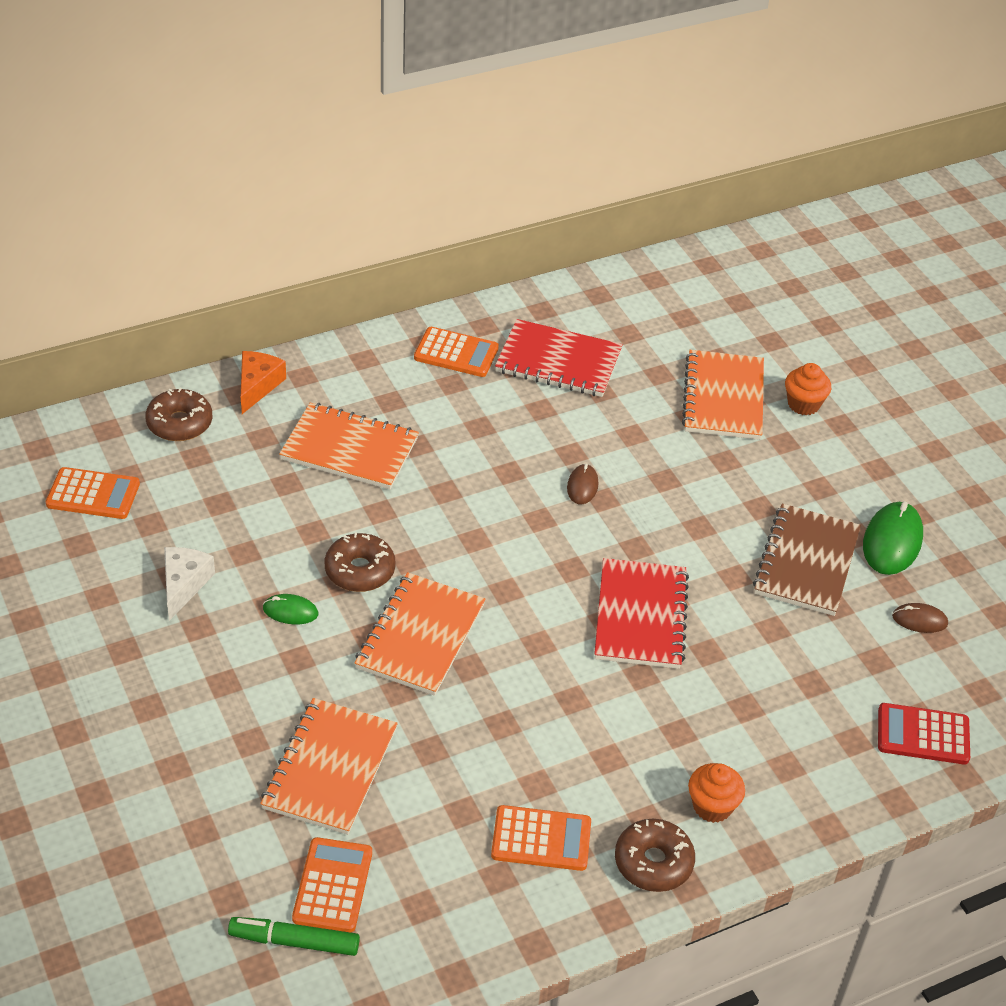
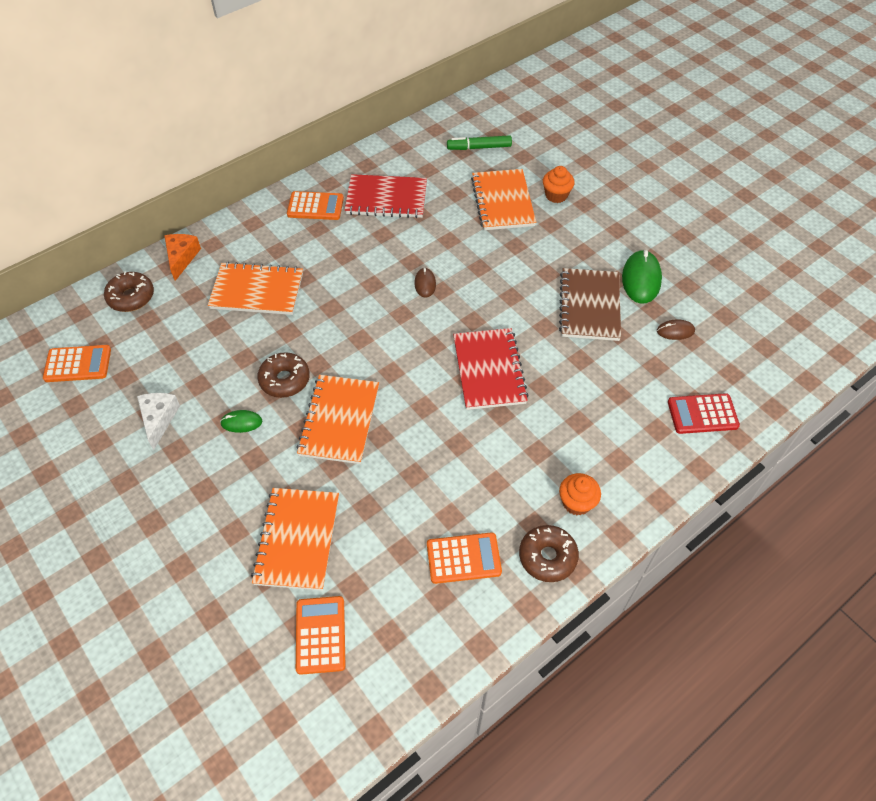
camera: 10 degrees left, 10 degrees up
(294, 941) = (302, 689): green marker -> green marker (479, 147)

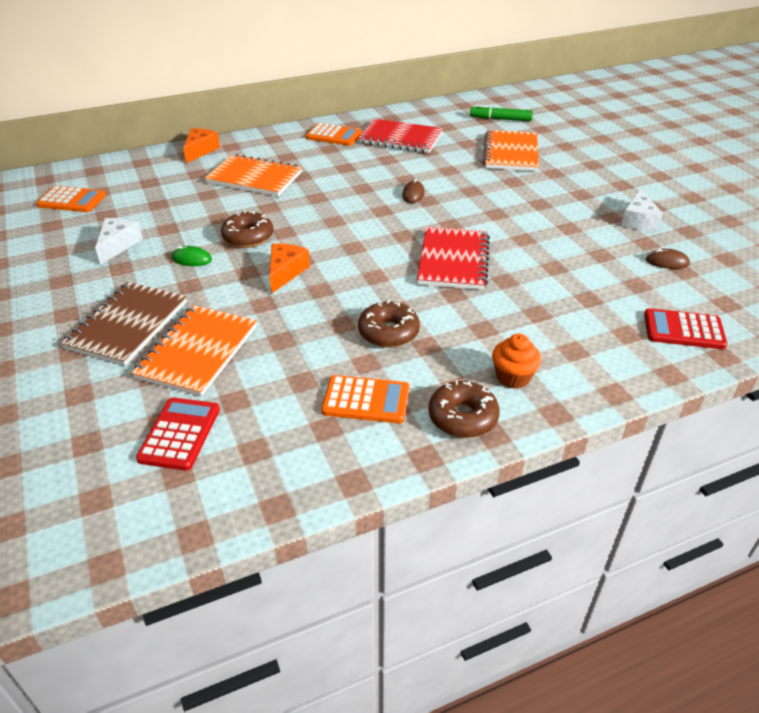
camera: 15 degrees right, 15 degrees down
(131, 297) = (143, 167): brown donut -> brown donut (388, 332)
(320, 635) = (179, 434): orange calculator -> red calculator
(339, 420) = (285, 272): orange notebook -> orange cheese
(556, 195) = (565, 155): orange cupcake -> none
(589, 306) = (576, 231): brown notebook -> brown notebook (127, 325)
(641, 279) = (638, 220): green mouse -> white cheese

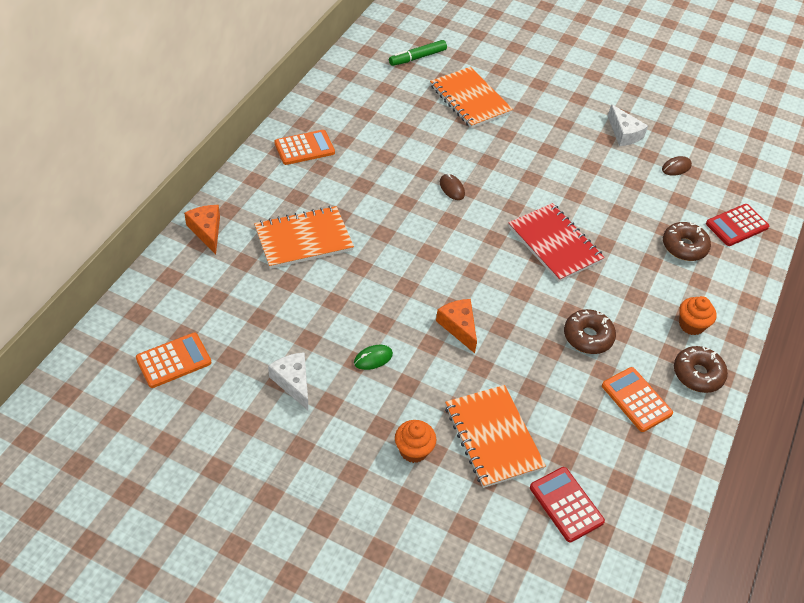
camera: 45 degrees left, 10 degrees up
(127, 325) = (413, 450): brown notebook -> orange cupcake
(248, 237) = (386, 309): brown donut -> brown donut (684, 247)
(366, 400) = (636, 400): orange calculator -> orange calculator turned 90 degrees counterclockwise
(400, 139) = (366, 124): red notebook -> none

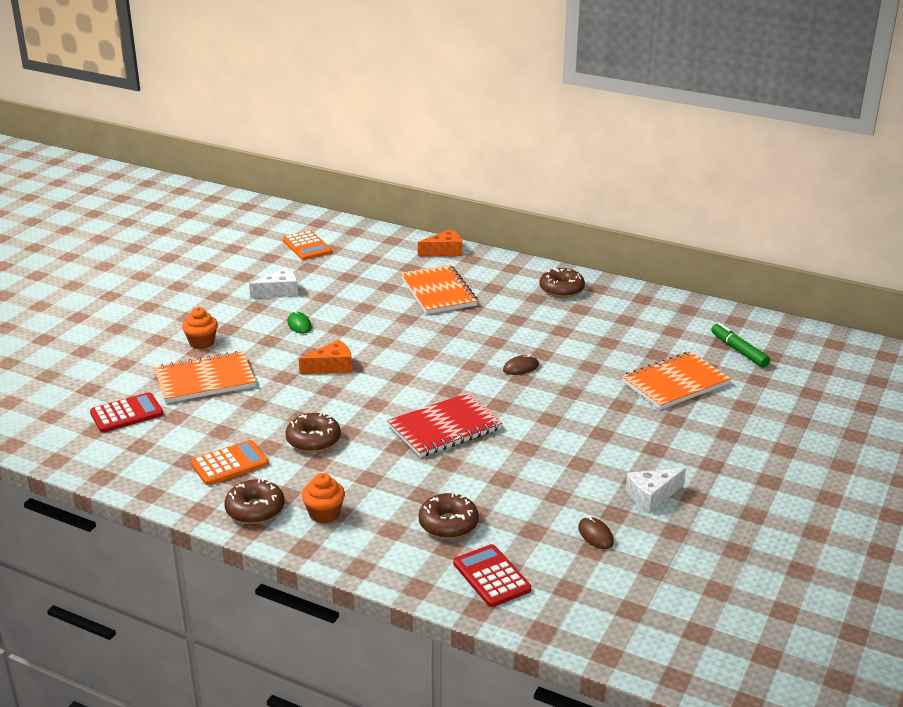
camera: 95 degrees right, 20 degrees down
(304, 148) = (561, 289): orange calculator -> brown donut

